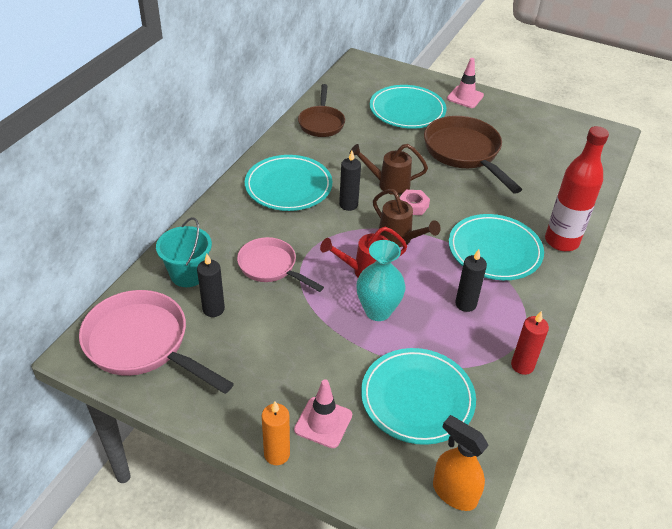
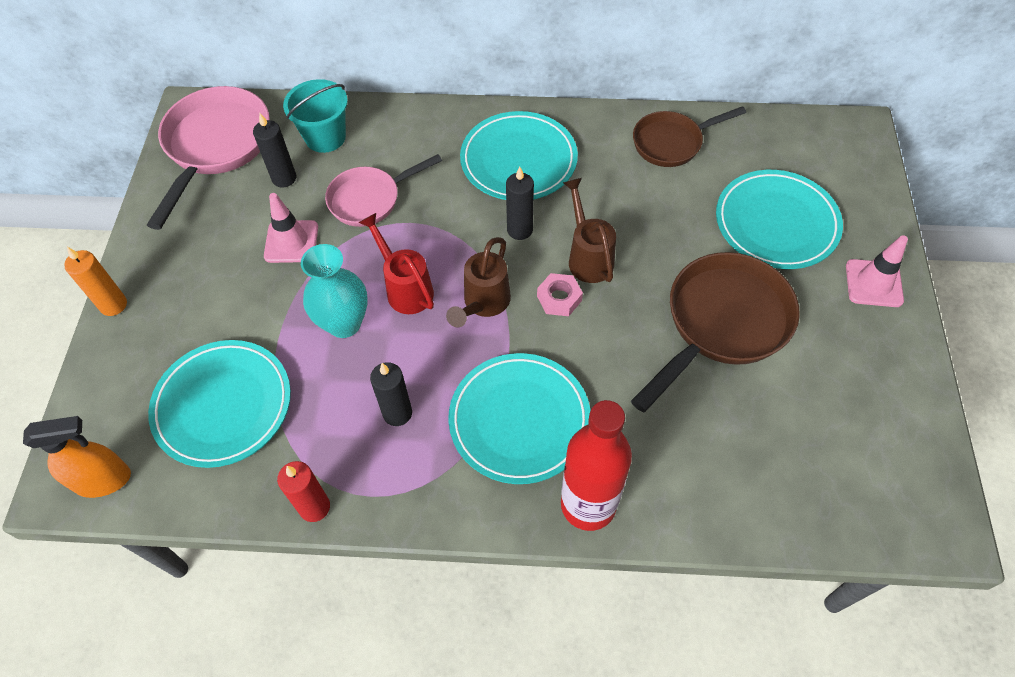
camera: 70 degrees right, 15 degrees up
(271, 267) = (370, 199): pink pan -> pink pan turned 135 degrees counterclockwise
(323, 422) = (163, 329): pink traffic cone -> pink traffic cone (291, 242)
(454, 493) = (103, 480): orange spray bottle -> orange spray bottle turned 60 degrees clockwise

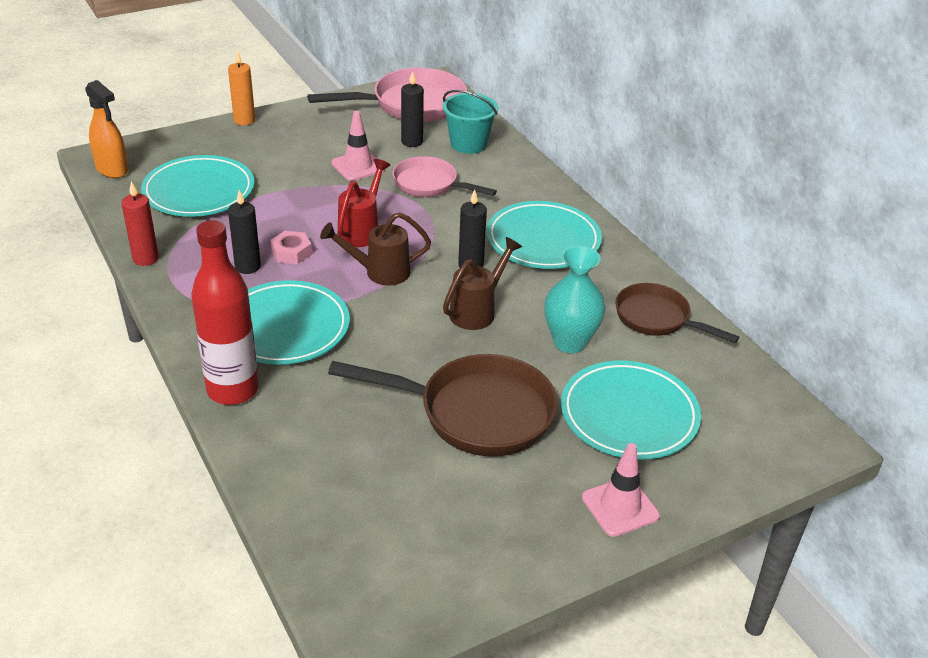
camera: 55 degrees right, 20 degrees down
(344, 323) = (306, 215): turquoise vase -> turquoise vase (570, 342)
(559, 298) = (420, 309): pink nut -> pink nut (291, 252)

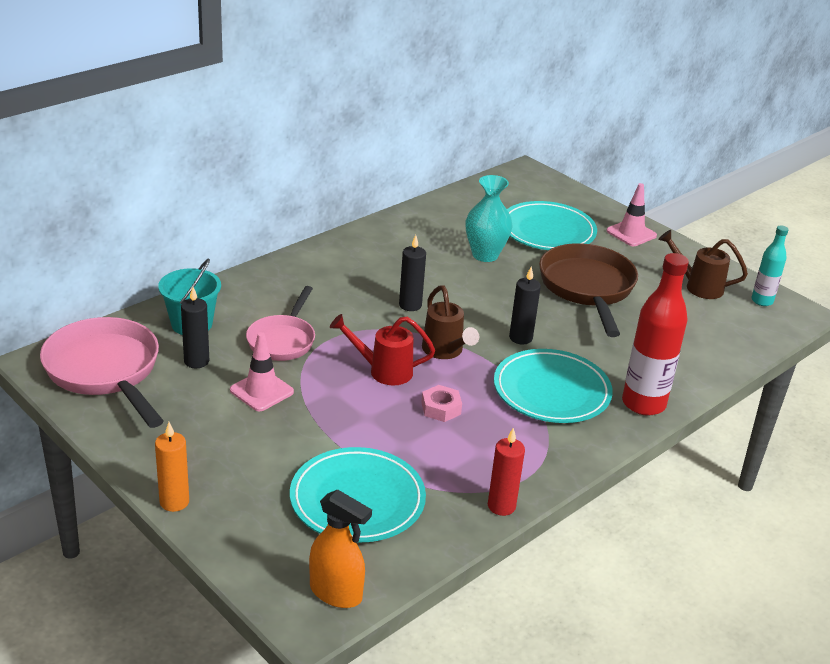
camera: 105 degrees left, 5 degrees down
(112, 169) = (336, 593): orange spray bottle -> orange spray bottle turned 90 degrees clockwise
(247, 267) = (478, 431): black candle -> black candle (520, 338)
(403, 600) = (762, 301): none -> turquoise bottle
(477, 311) = (470, 297): brown watering can -> brown watering can (697, 286)
(543, 240) = (354, 272): turquoise plate -> none
(657, 318) = (435, 221): brown pan -> none

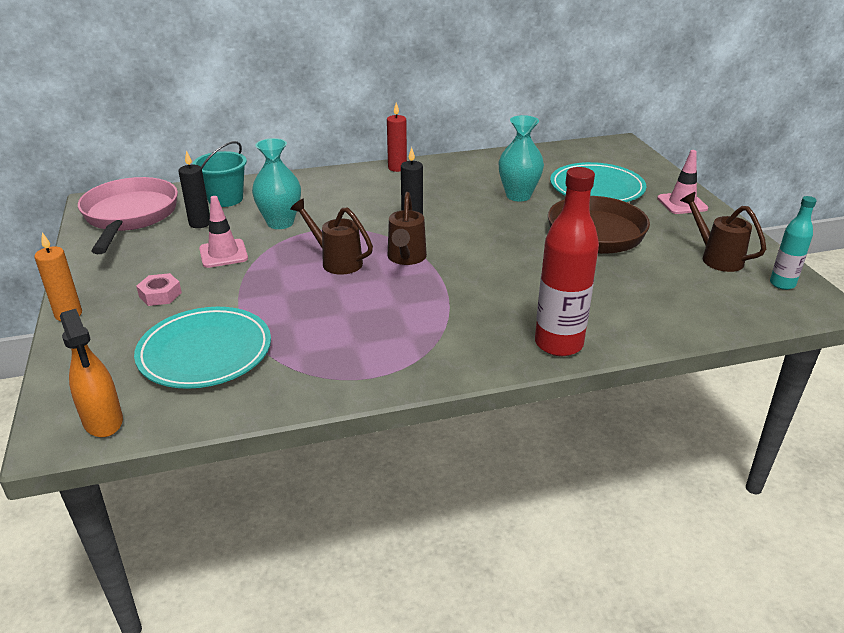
camera: 30 degrees right, 0 degrees up
(283, 340) = (280, 223): pink pan -> turquoise vase
(383, 371) = (336, 261): red watering can -> brown watering can
(441, 408) = (355, 300): pink nut -> pink nut (160, 295)
(501, 506) = (324, 394): red candle -> red candle (397, 168)
(520, 338) = (487, 263): black candle -> none
(551, 391) = (473, 311): turquoise plate -> none

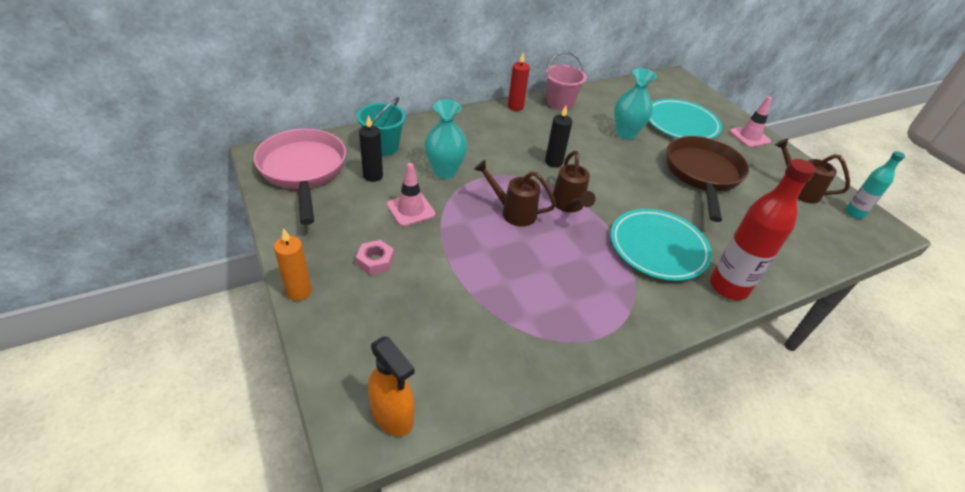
camera: 15 degrees left, 10 degrees up
(205, 352) = (448, 324): turquoise plate -> turquoise plate (658, 247)
(453, 165) = (560, 103): none -> pink bucket

